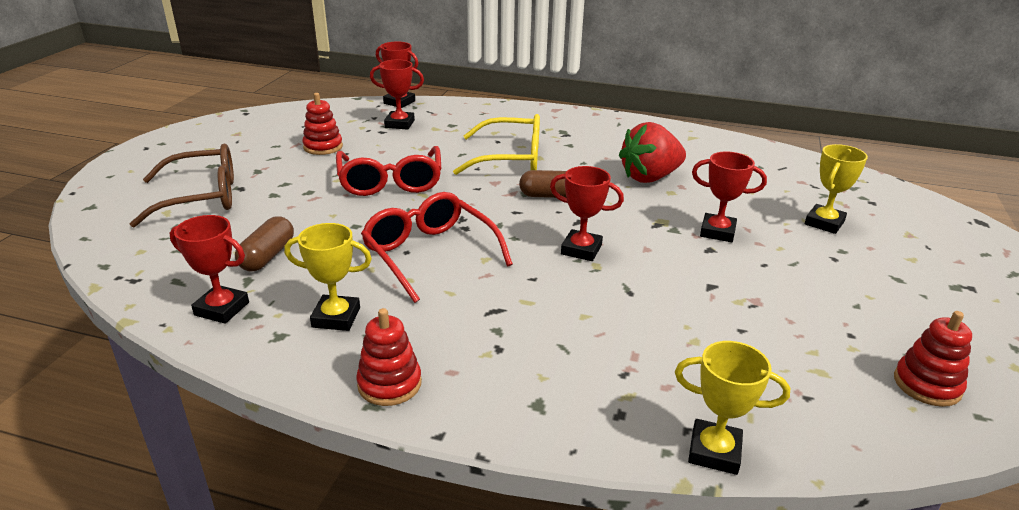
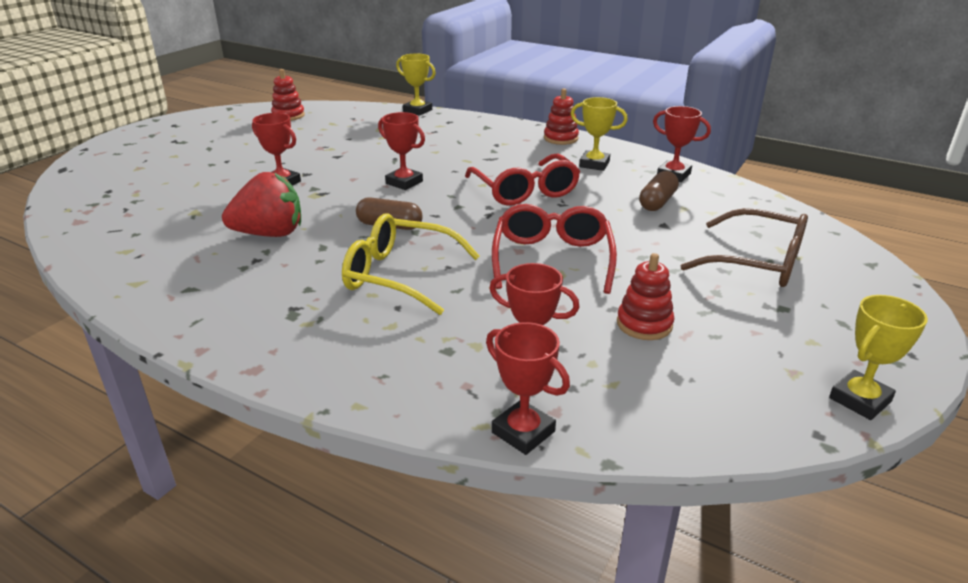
camera: 165 degrees left, 0 degrees up
(202, 197) = (757, 262): brown glasses -> brown glasses turned 150 degrees counterclockwise
(824, 223) = (185, 180): yellow trophy -> yellow trophy (860, 400)

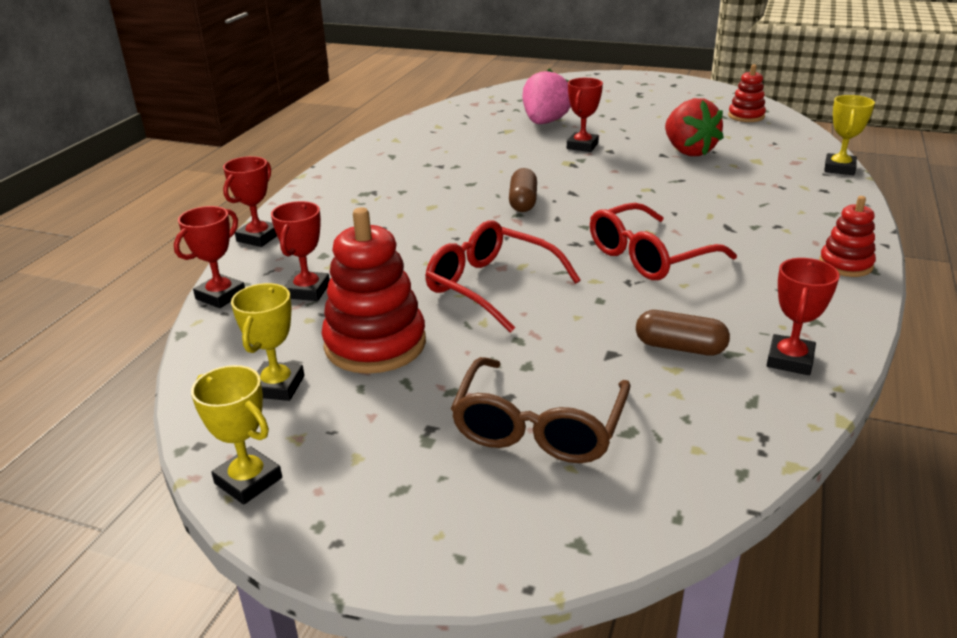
camera: 80 degrees right, 0 degrees up
(197, 191) = (545, 122): none -> pink strawberry
(270, 234) = (484, 161): red strawberry -> red strawberry (688, 151)
(399, 275) = (433, 220): yellow glasses -> none
(404, 182) = (623, 193): red trophy -> red trophy (258, 237)
(552, 259) = (491, 286): red glasses -> red glasses turned 135 degrees counterclockwise
(594, 164) = (772, 295): yellow trophy -> yellow trophy (277, 386)
(644, 324) = (375, 344): red stacking toy -> red stacking toy, size x1.77

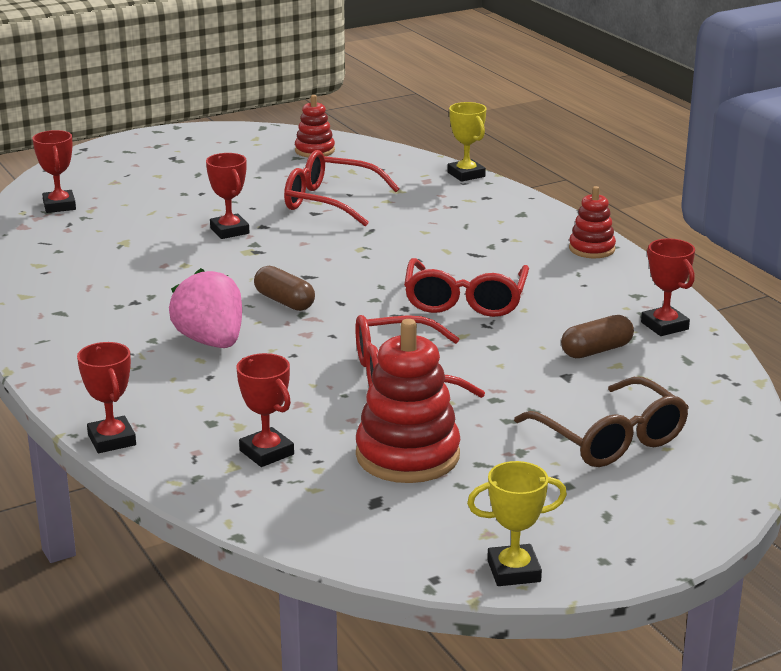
camera: 50 degrees left, 5 degrees down
(221, 296) = (200, 496): red trophy -> red trophy (59, 206)
(277, 386) = (403, 518): yellow trophy -> none
(545, 122) = (144, 220): pink strawberry -> pink strawberry (211, 341)
(688, 151) = (329, 202): red strawberry -> red glasses

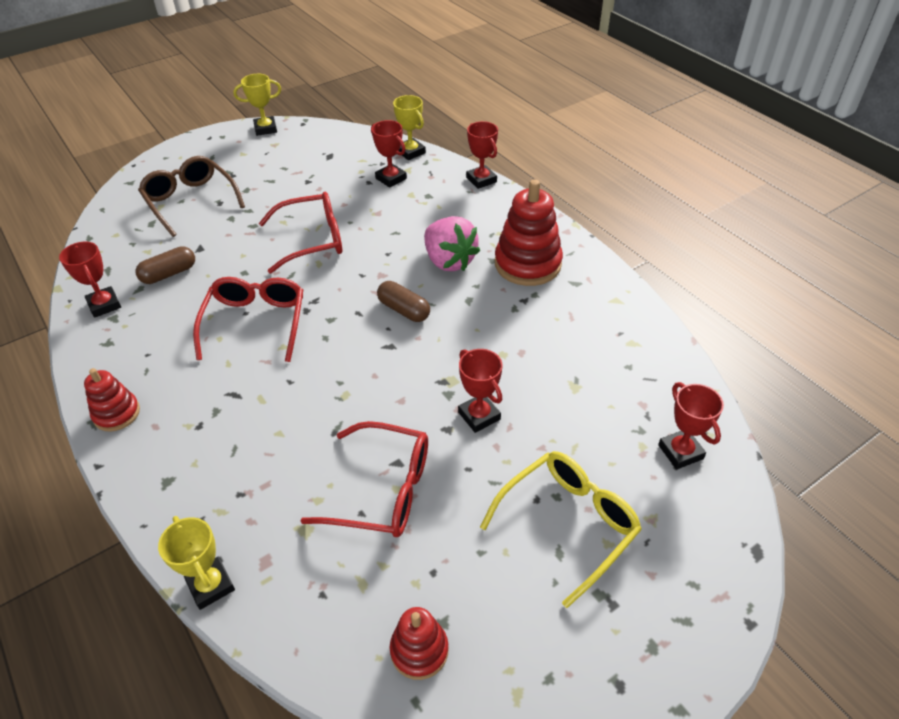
camera: 175 degrees right, 20 degrees up
(183, 183) = (568, 524): none -> yellow glasses
(218, 498) = (410, 152): none -> yellow trophy
(407, 455) = (311, 182): red stacking toy -> red stacking toy (527, 264)

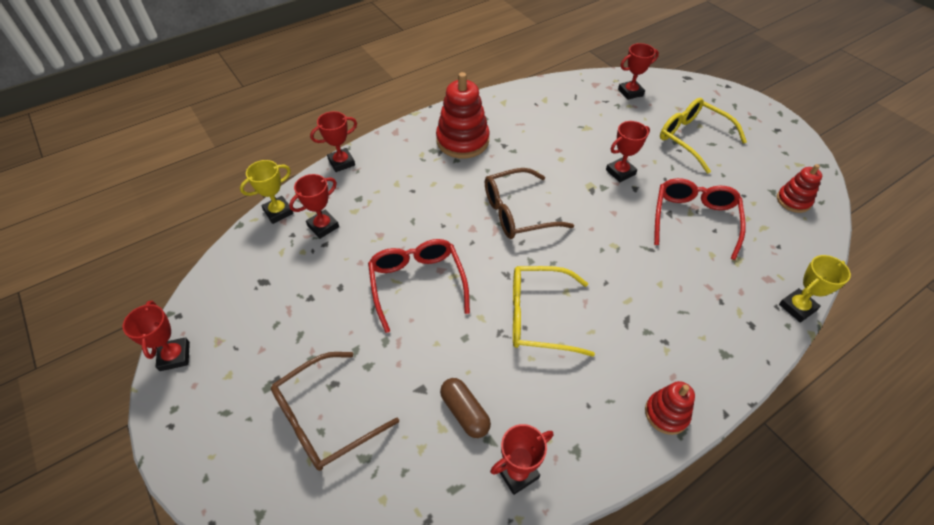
camera: 90 degrees left, 5 degrees up
(255, 323) = (538, 316): red glasses -> yellow glasses
(265, 129) = (175, 356): yellow trophy -> red trophy
(404, 310) = (517, 212): brown capsule -> brown glasses
(449, 261) = (456, 185): pink strawberry -> none

